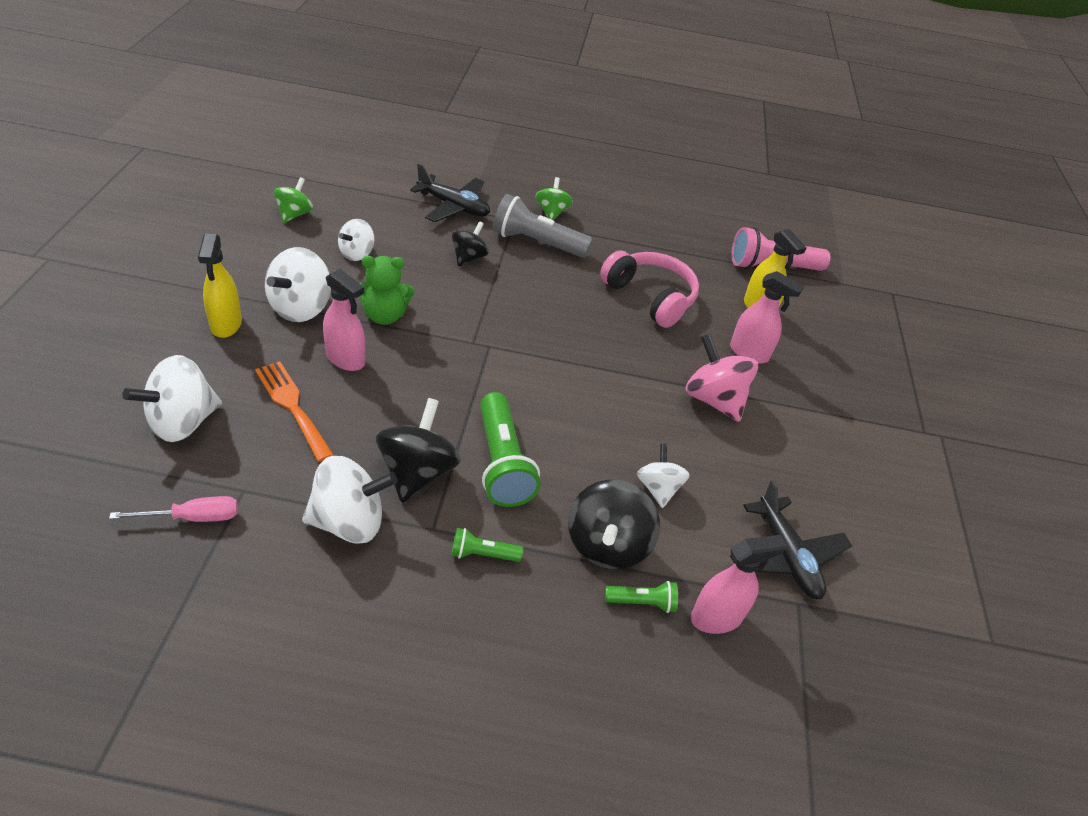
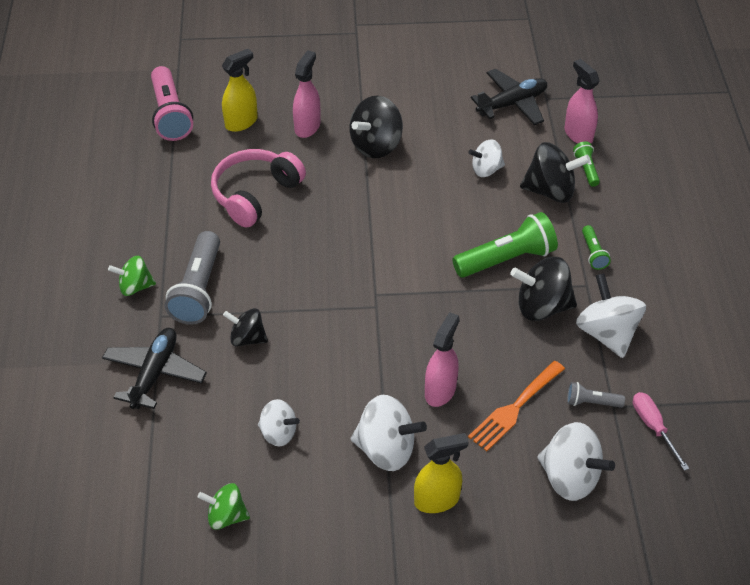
camera: 95 degrees left, 5 degrees up
(261, 472) = (591, 402): none -> grey flashlight
(384, 316) = (368, 380): green teddy bear -> none
(713, 399) = (376, 145): pink spinning top -> black spinning top

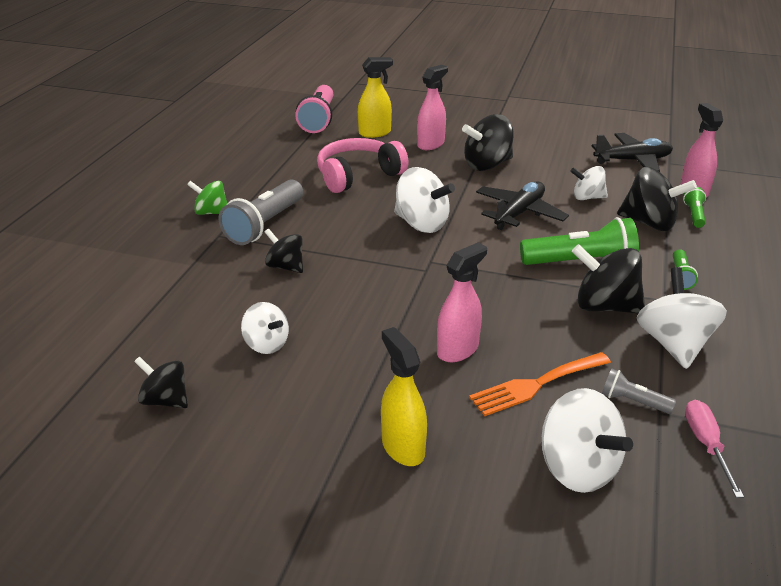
camera: 20 degrees right, 15 degrees down
(155, 373) = (183, 273): black plane -> black plane (519, 213)
(226, 516) = (165, 400): green spinning top -> black spinning top
(386, 449) = (370, 385): white spinning top -> white spinning top (421, 224)
(437, 500) = (403, 447): yellow spray bottle -> yellow spray bottle turned 120 degrees counterclockwise

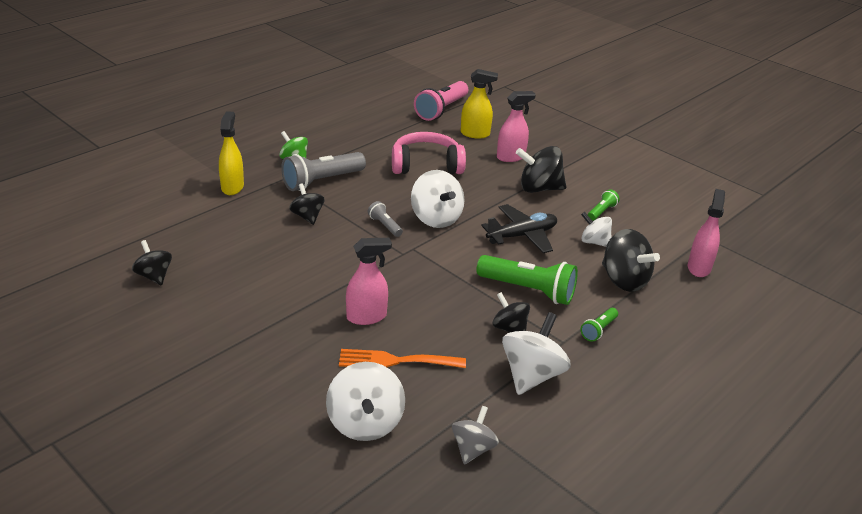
camera: 25 degrees right, 0 degrees up
(266, 344) = (245, 265): white spinning top -> none
(403, 447) = (266, 362): yellow spray bottle -> yellow spray bottle (232, 187)
(604, 306) = (509, 328): black spinning top -> black spinning top, size x0.62
(632, 161) = (673, 225): black plane -> none
(632, 401) = (453, 400): grey flashlight -> grey flashlight (385, 225)
(694, 215) = (673, 287): green flashlight -> green flashlight (601, 212)
(706, 445) = (473, 449): pink screwdriver -> grey spinning top

